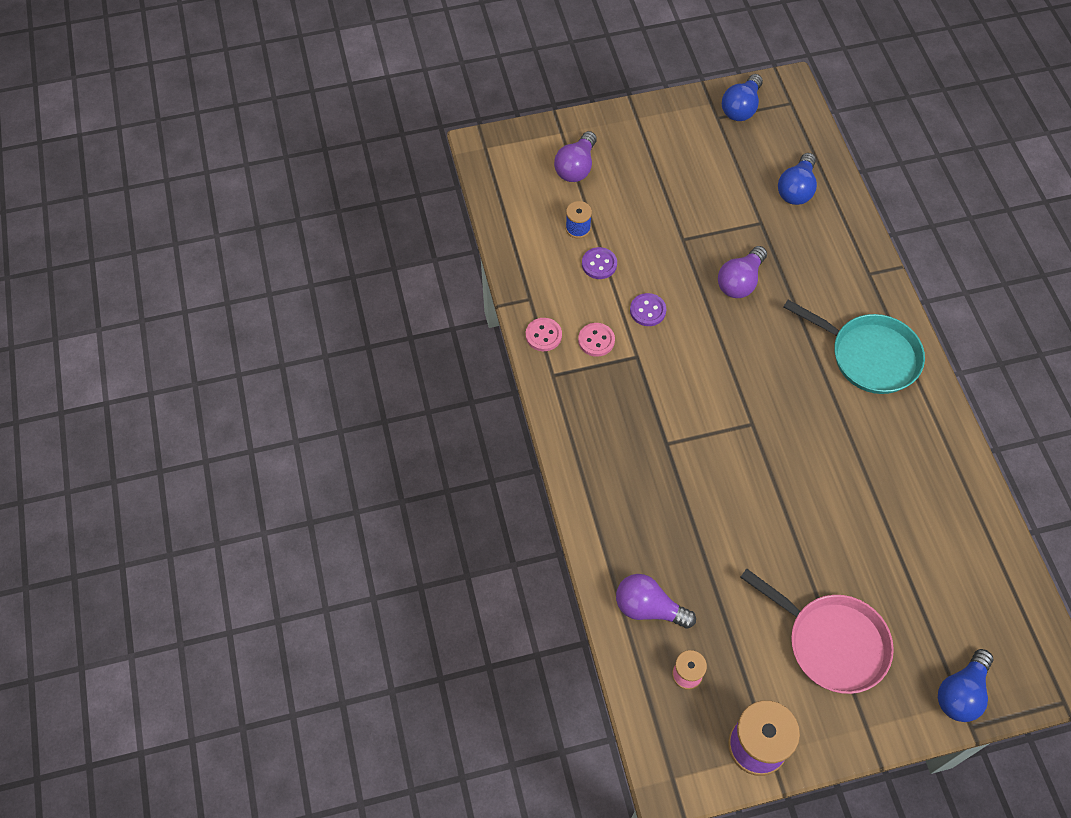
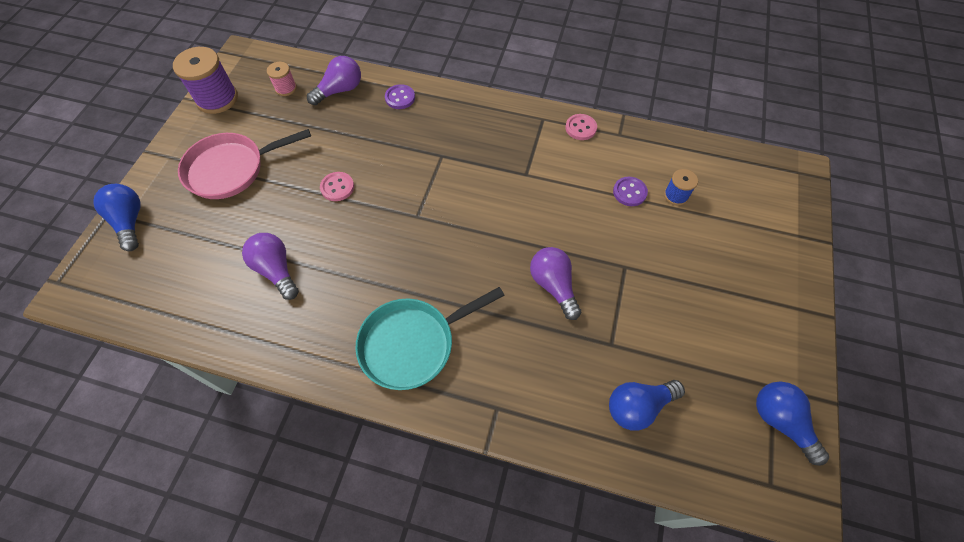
camera: 120 degrees right, 0 degrees up
(576, 167) = (748, 226): purple light bulb -> purple light bulb (276, 270)
(596, 340) = (556, 156): pink button -> pink button (337, 187)
(647, 310) = (564, 202): purple button -> purple button (400, 98)
(796, 189) = (638, 406): blue light bulb -> blue light bulb turned 75 degrees counterclockwise

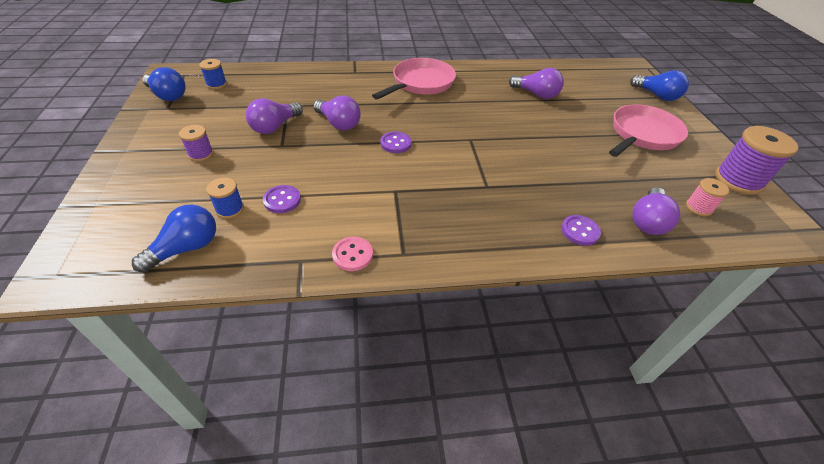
camera: 155 degrees right, 15 degrees down
(337, 187) = (550, 142): pink button -> none
(413, 343) = (420, 83): turquoise pan -> pink pan
(500, 233) = (395, 143): none -> purple button
(630, 302) = (275, 127): none -> purple light bulb
(638, 406) = (266, 86): blue light bulb -> blue light bulb (186, 248)
(712, 277) = (201, 154): none -> purple spool
(713, 434) = (216, 84): none -> blue spool

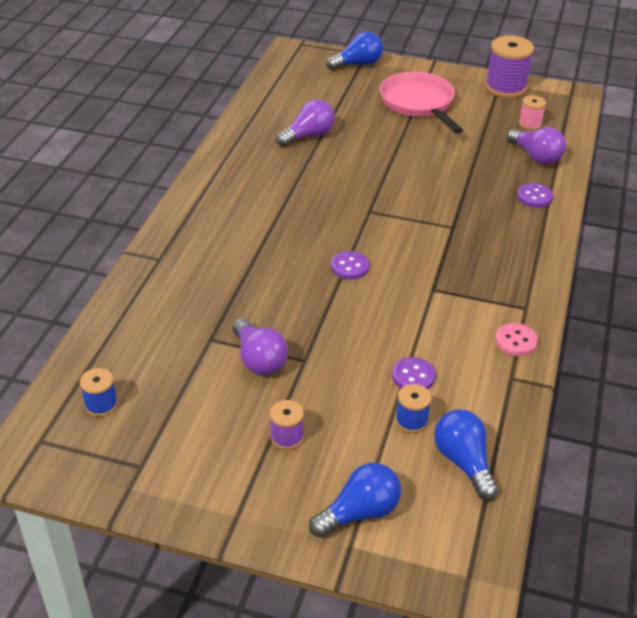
camera: 65 degrees left, 5 degrees down
(168, 95) = (101, 464): blue light bulb -> blue light bulb (359, 513)
(338, 123) = (283, 302): purple light bulb -> none
(420, 83) = (228, 211): pink pan -> none

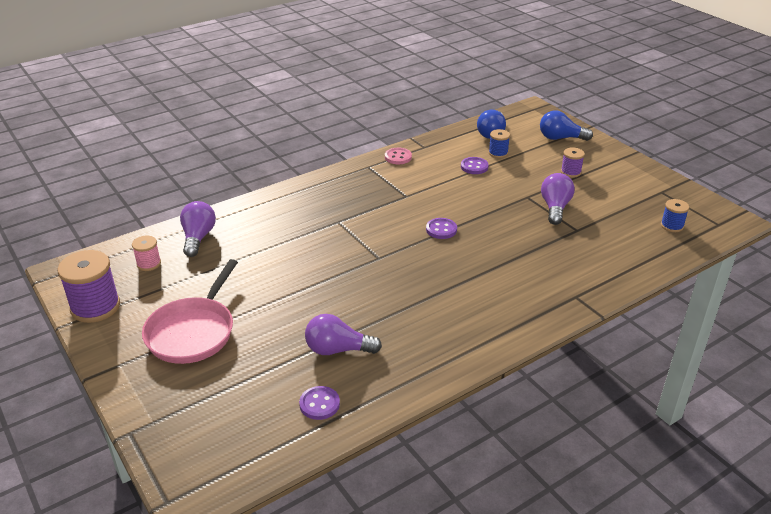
camera: 140 degrees left, 5 degrees down
(358, 64) = (162, 420): blue light bulb -> none
(534, 197) = (253, 214): purple button -> purple button (319, 404)

